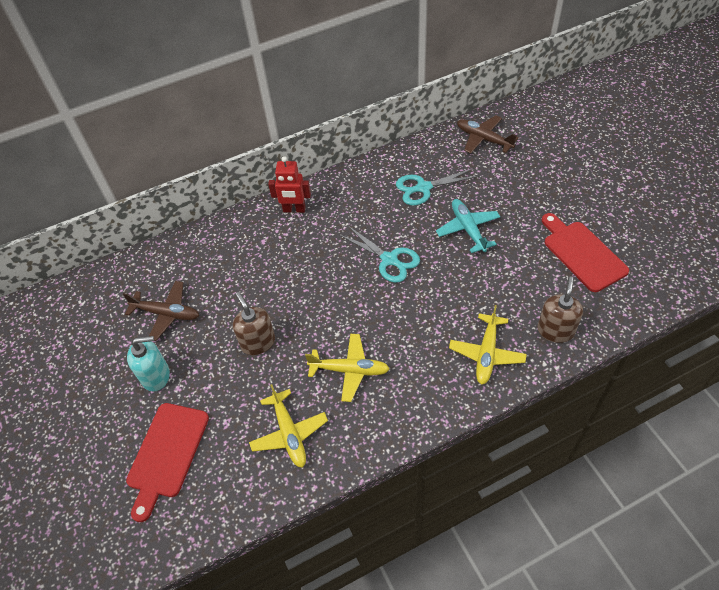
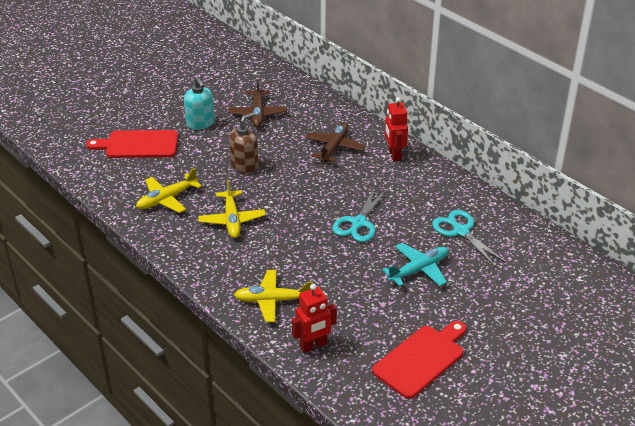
camera: 70 degrees right, 15 degrees down
(483, 139) = (557, 265): brown plane -> brown plane (334, 147)
(555, 330) = (313, 346): brown soap dispenser -> red robot

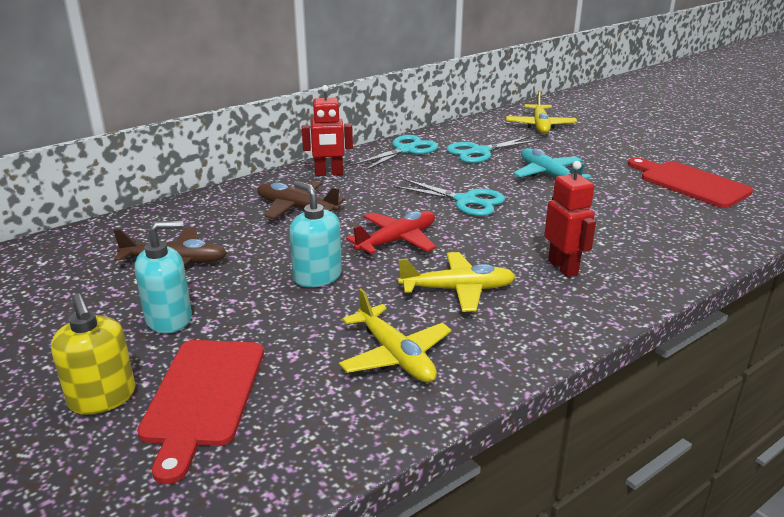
camera: 85 degrees left, 10 degrees down
(140, 118) = (102, 397): none -> yellow soap dispenser
(245, 165) = (317, 276): brown soap dispenser -> turquoise soap dispenser
(272, 300) = (631, 262): yellow plane -> yellow plane (540, 126)
(292, 193) = (397, 241): none -> red plane
(313, 346) = (702, 238): red robot -> red robot (563, 267)
(452, 189) = (405, 150): none -> turquoise scissors

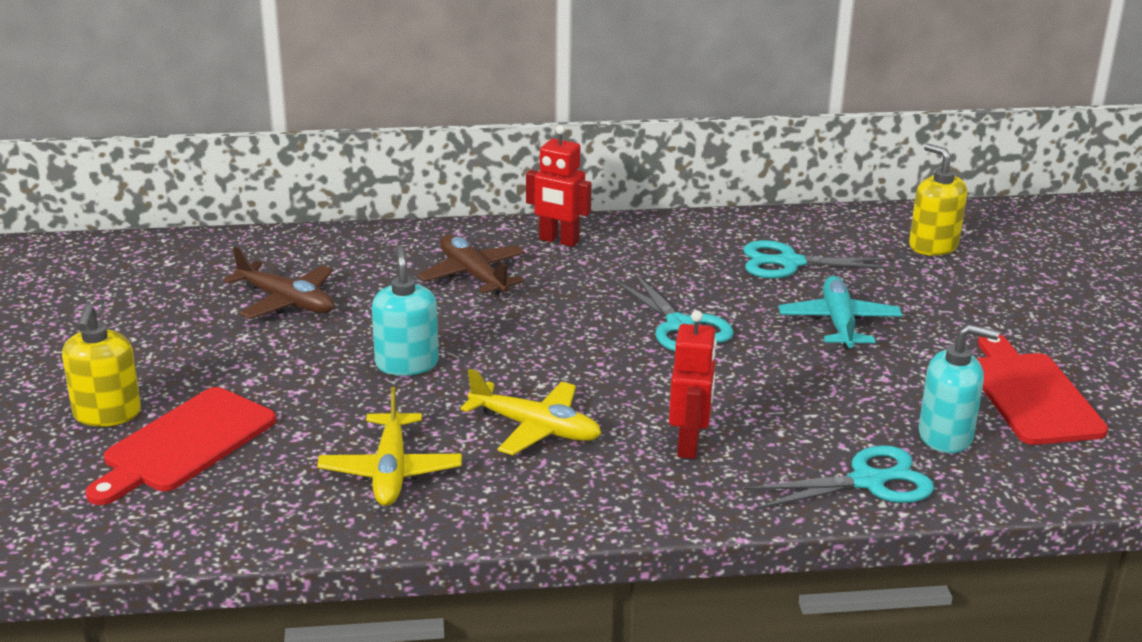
camera: 30 degrees right, 0 degrees up
(169, 319) = (225, 360): turquoise soap dispenser -> turquoise soap dispenser (945, 436)
(397, 241) = (537, 350): red plane -> none
(405, 150) = (692, 233): turquoise scissors -> turquoise scissors (867, 481)
(540, 126) = (933, 246): yellow plane -> yellow soap dispenser

